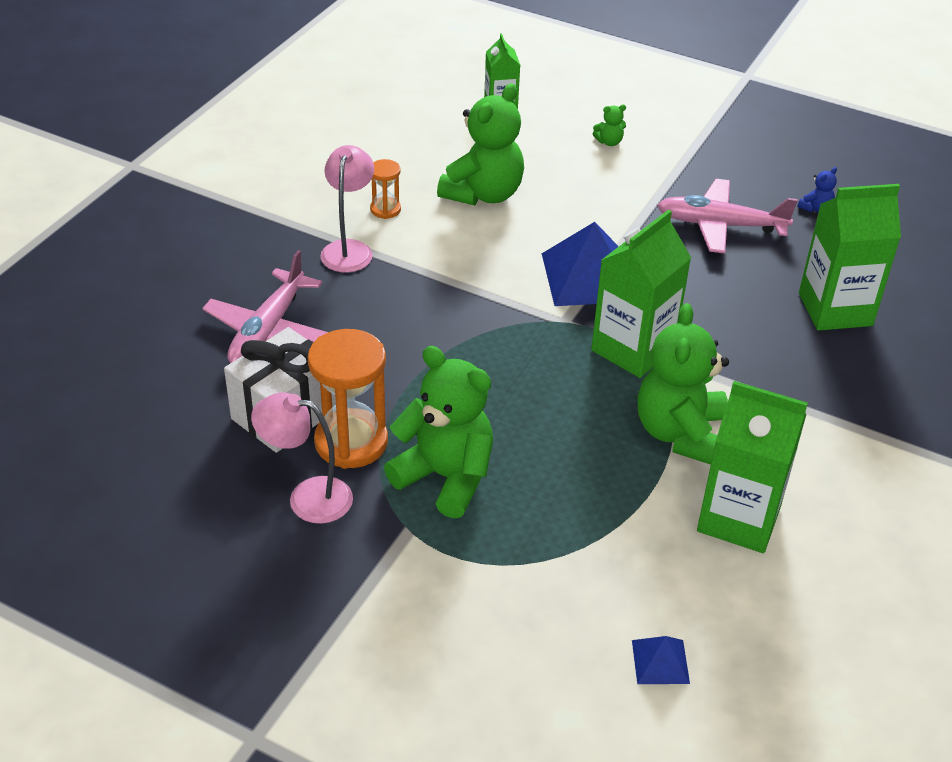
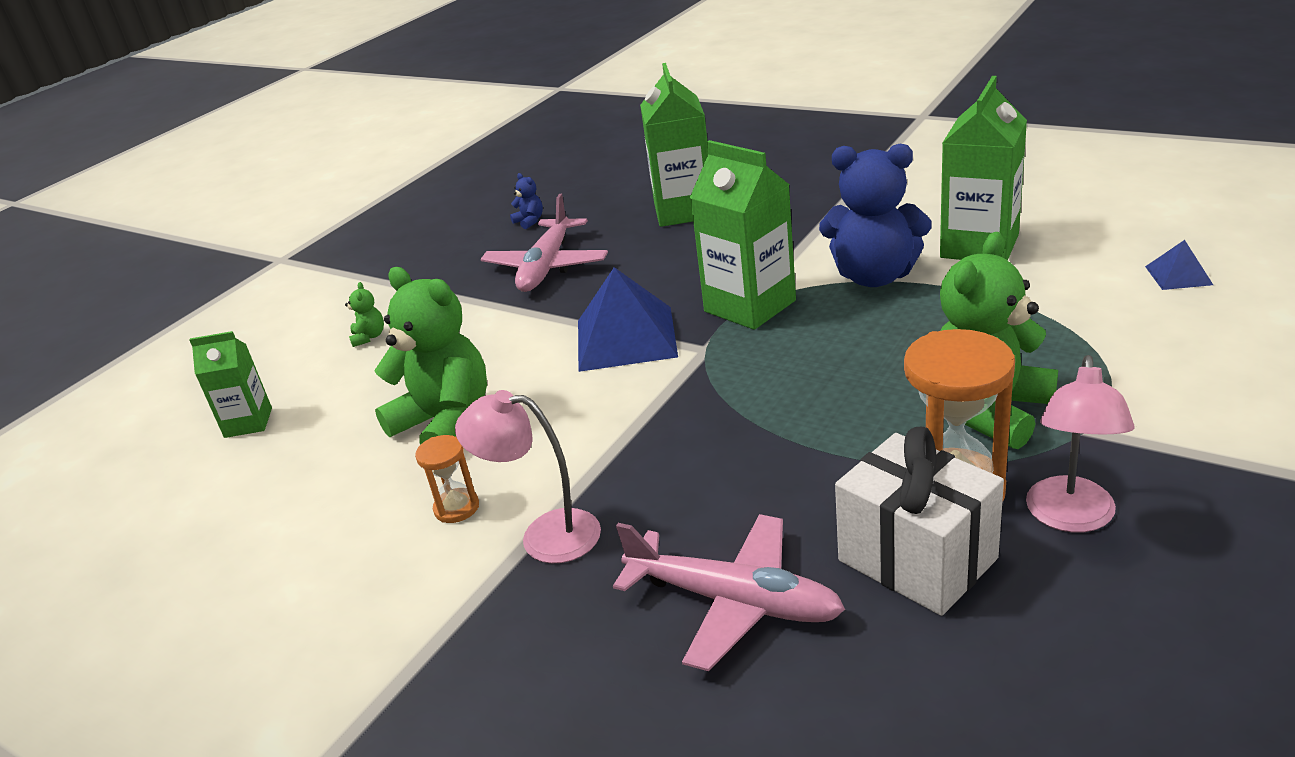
camera: 80 degrees left, 10 degrees down
(680, 434) = (874, 276): green teddy bear -> blue teddy bear

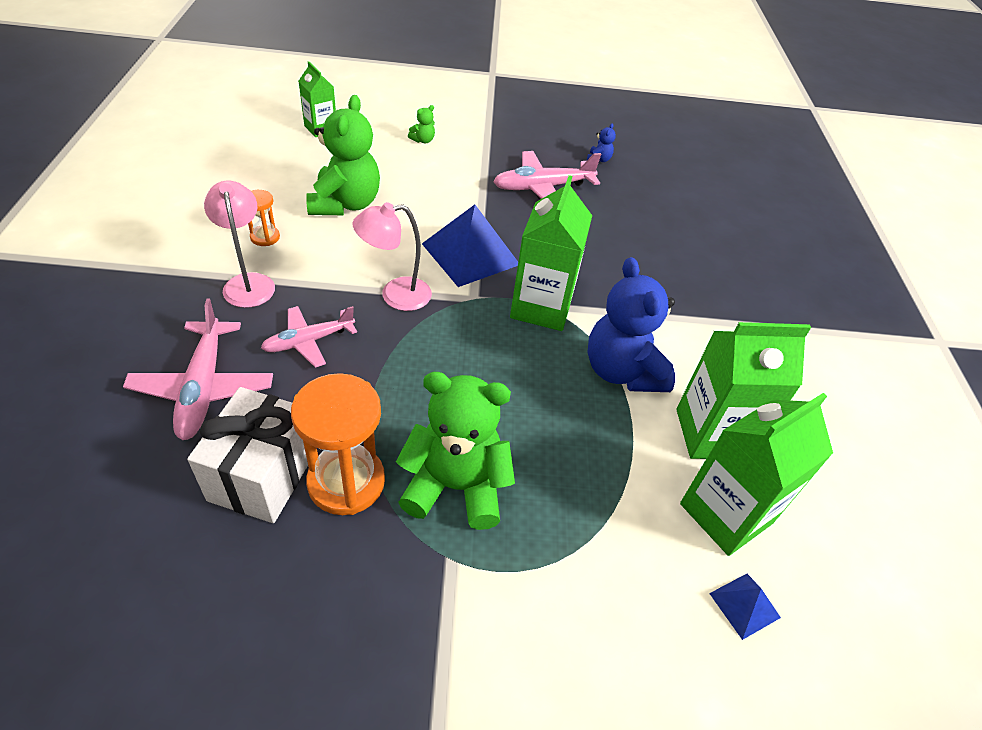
camera: 50 degrees right, 15 degrees up
(684, 211) = (661, 233): green carton -> green carton (725, 513)
(700, 491) = (309, 341): none -> pink plane
(1070, 518) = (331, 564): pink lamp -> pink lamp (395, 295)

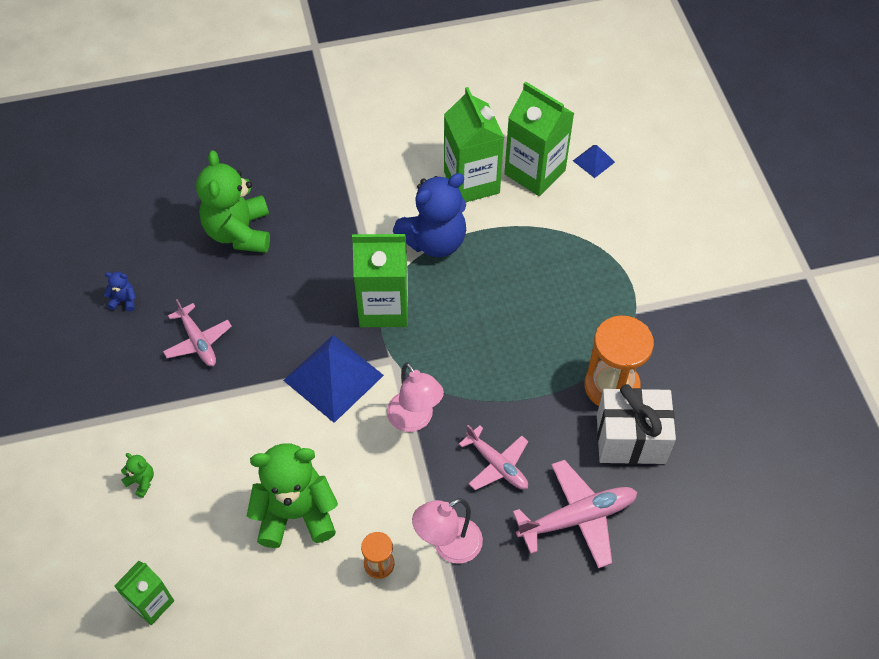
camera: 100 degrees left, 10 degrees up
(455, 486) = (584, 321): green teddy bear -> green teddy bear (239, 232)
(543, 187) = (198, 341): pink plane -> pink plane, size x0.67

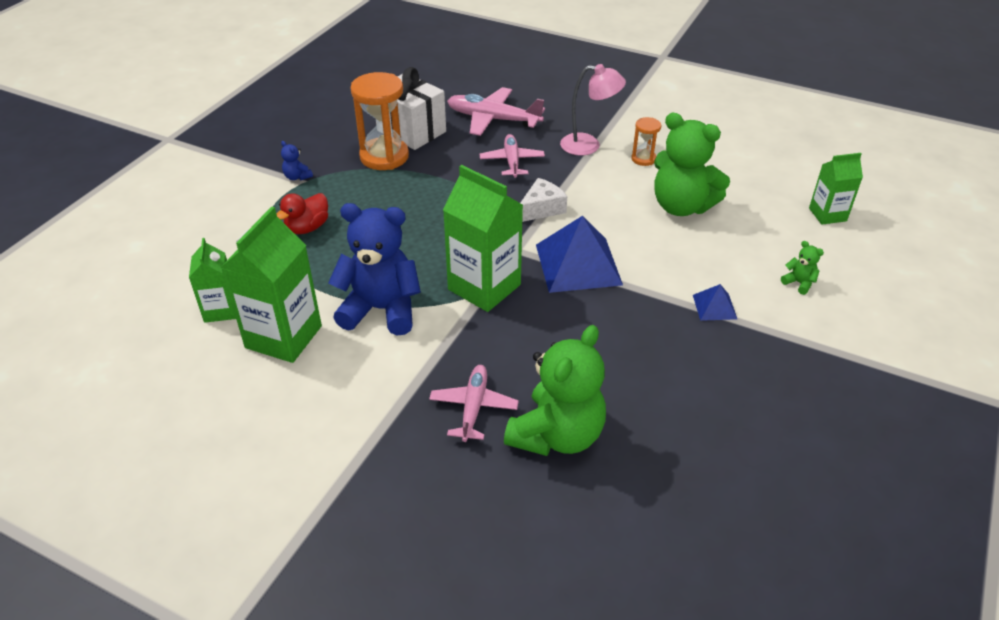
camera: 140 degrees left, 15 degrees down
(124, 300) = (737, 440): blue teddy bear -> blue teddy bear (297, 177)
(141, 481) = (799, 283): green teddy bear -> green teddy bear turned 150 degrees clockwise
(198, 341) = (679, 356): pink plane -> pink plane (473, 407)
(414, 420) = (541, 209): pink lamp -> white cheese
(535, 172) = (221, 310): green carton -> green carton, size x0.58
(570, 269) = (307, 228): none -> red duck
(594, 161) = (163, 287): blue pyramid -> blue pyramid (714, 306)

